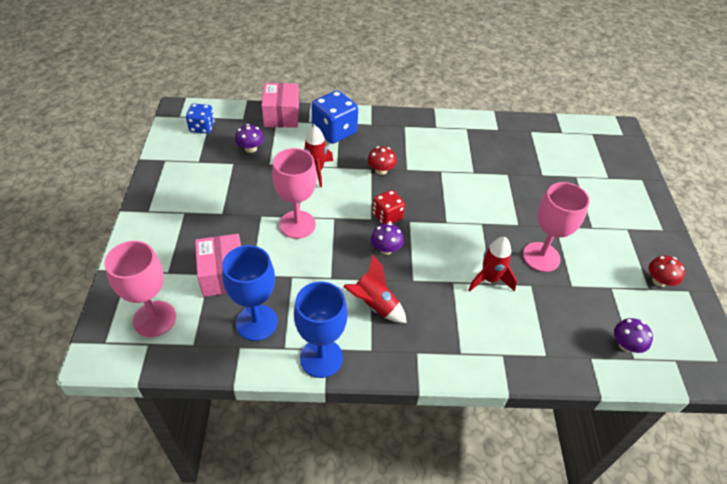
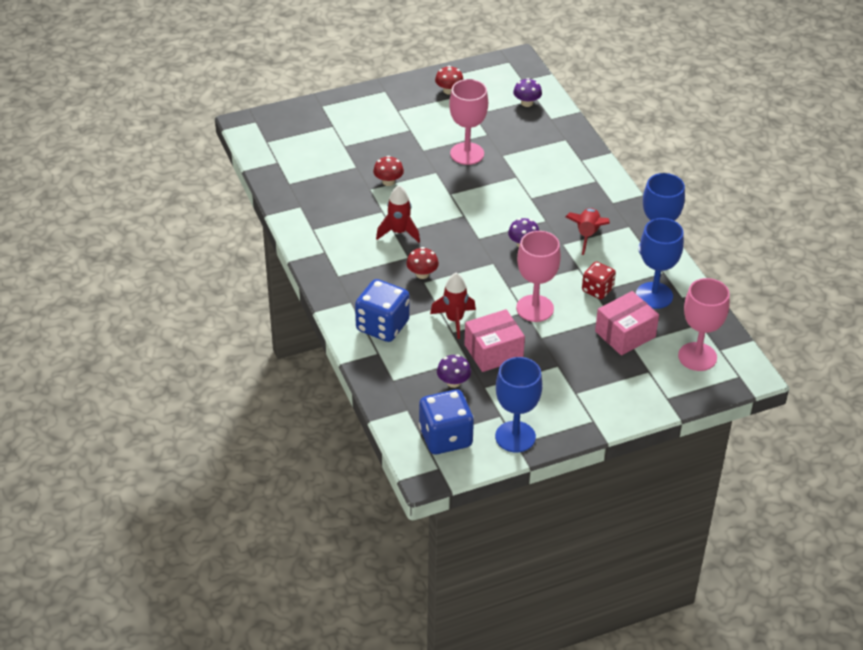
camera: 110 degrees left, 5 degrees down
(171, 161) = (515, 437): none -> blue goblet
(202, 127) = (445, 437): blue dice -> blue dice, size x1.63
(281, 115) = (381, 378): pink box -> pink box (493, 352)
(387, 216) = (483, 253): red dice -> red dice (597, 290)
(489, 279) = (513, 178): red rocket -> red rocket (399, 232)
(513, 188) = (388, 181): none -> red mushroom

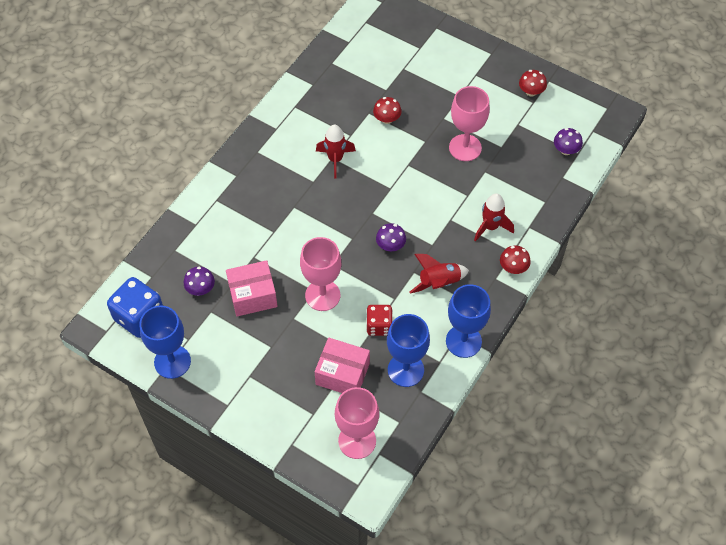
camera: 55 degrees right, 15 degrees up
(382, 326) = (225, 210): blue dice -> none
(422, 274) = (301, 201): red mushroom -> red mushroom (513, 267)
(454, 320) = (267, 250): red rocket -> red rocket (490, 227)
(493, 352) = (253, 295): pink box -> pink box turned 45 degrees counterclockwise

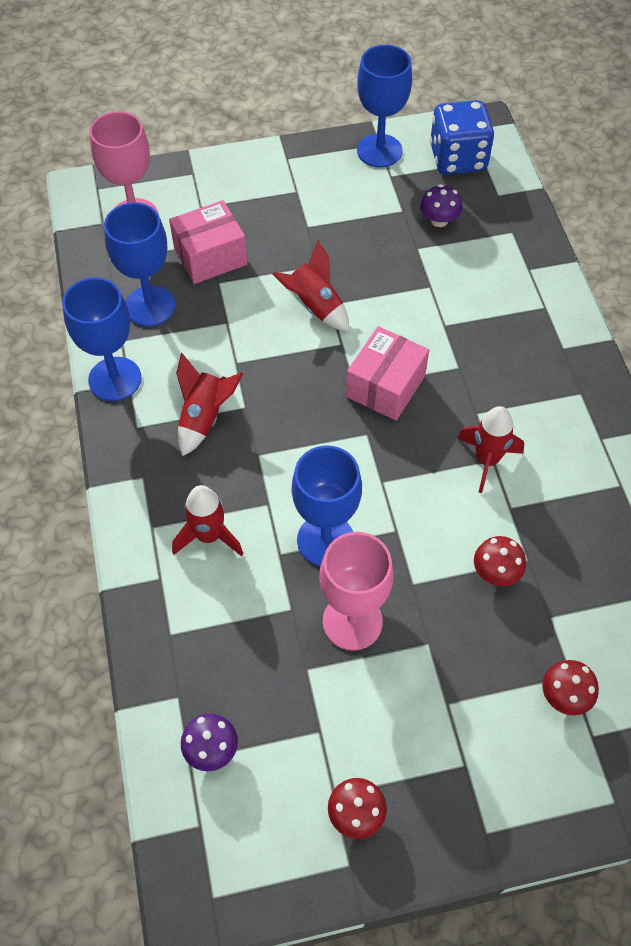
camera: 135 degrees right, 0 degrees up
(253, 295) = (382, 253): pink box -> pink box (385, 386)
(322, 295) = (315, 306): pink goblet -> red rocket
(379, 326) = (222, 324): red dice -> none
(390, 245) = (303, 414): purple mushroom -> none
(442, 185) = (325, 540): none -> blue goblet
(513, 267) = (132, 507): red mushroom -> red mushroom (564, 696)

